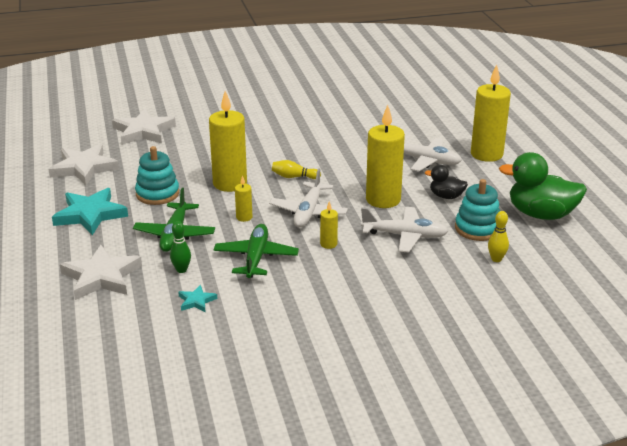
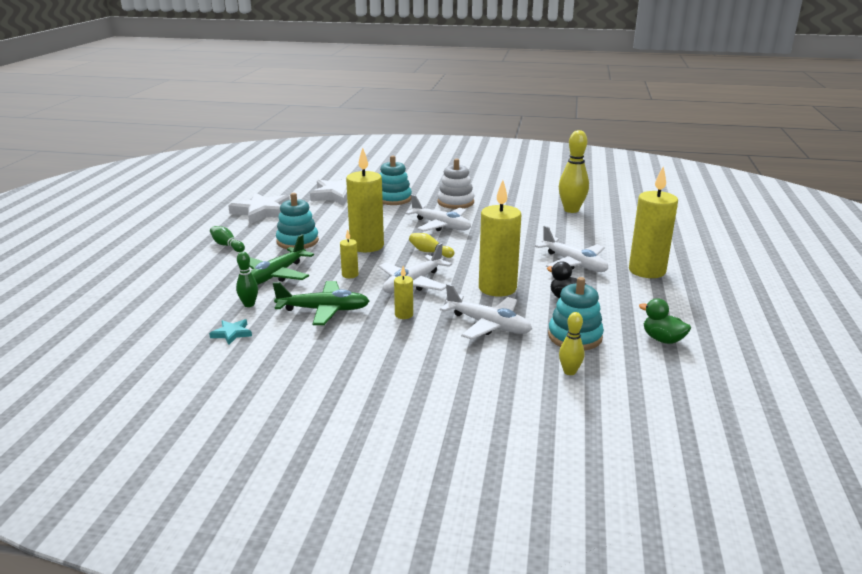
camera: 25 degrees right, 5 degrees down
(90, 215) = (227, 245): turquoise star -> green bowling pin
(101, 277) = (179, 294): white star -> none
(204, 125) = (393, 199): none -> turquoise stacking toy
(256, 257) = (324, 310): green plane -> green plane turned 60 degrees clockwise
(268, 117) = (455, 202): none -> white stacking toy
(278, 146) = (441, 225): none -> white plane
(379, 104) = (571, 210): none -> yellow bowling pin
(541, 214) = (662, 339): green duck -> green duck, size x0.53

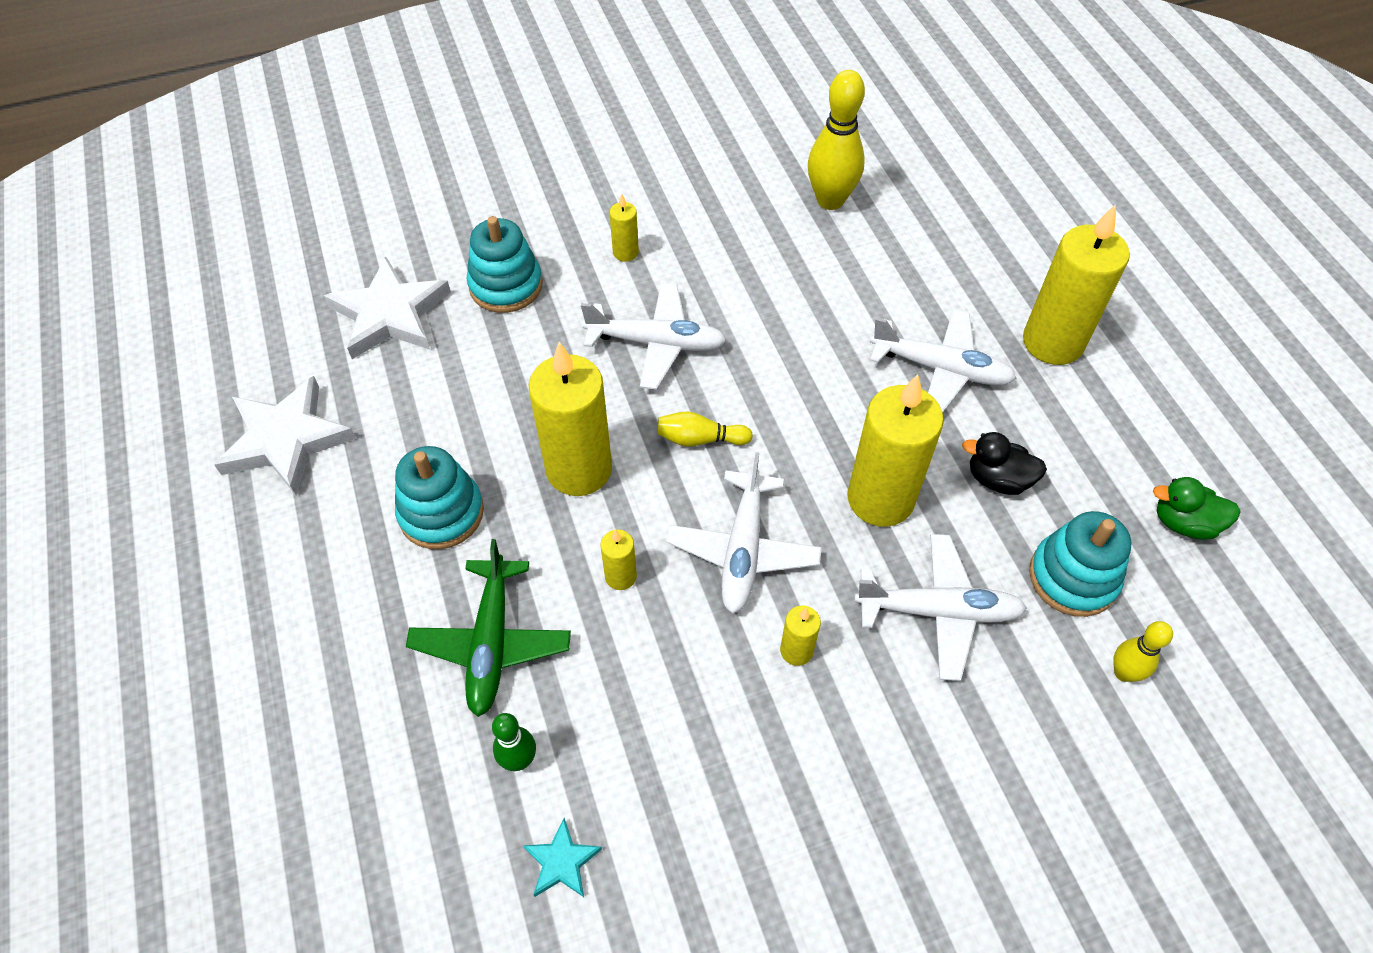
camera: 30 degrees left, 30 degrees up
(227, 245) = (315, 591): green bowling pin -> none
(324, 310) = (661, 706): green plane -> none
(455, 202) = (625, 252): white stacking toy -> yellow candle

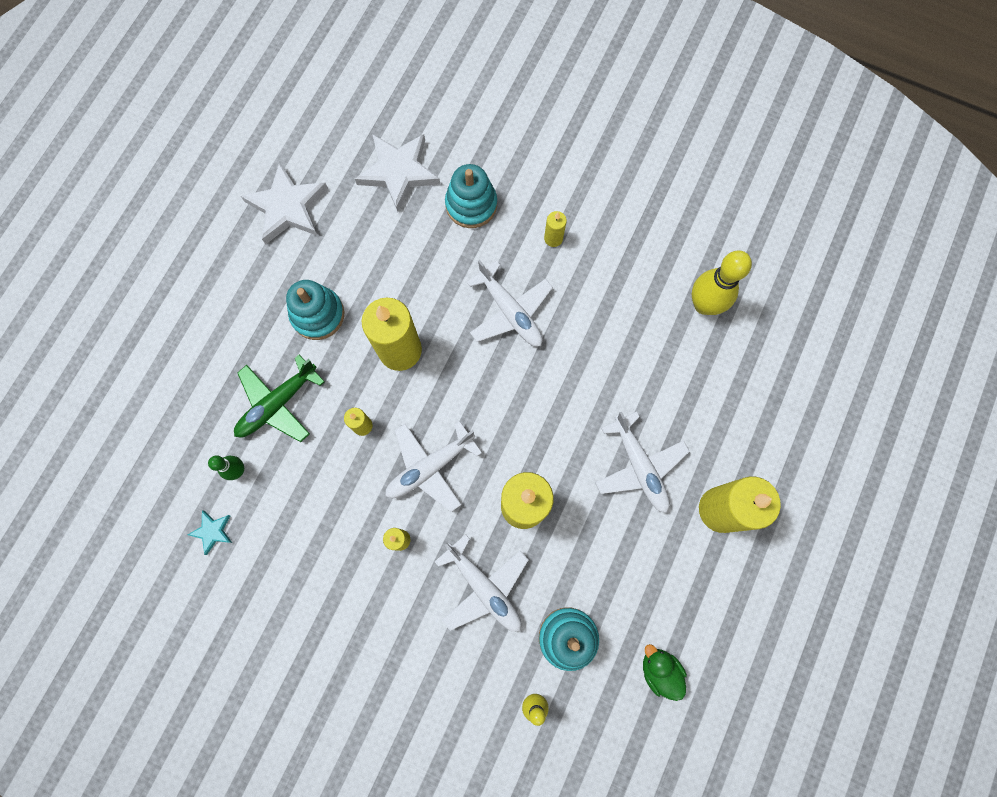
camera: 45 degrees right, 20 degrees up
(700, 439) = (473, 388): yellow bowling pin -> none
(998, 479) = (593, 554): black duck -> none

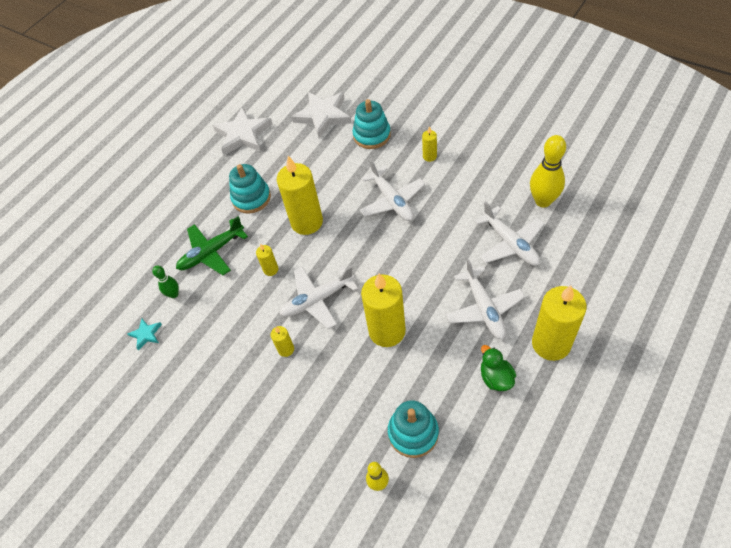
camera: 15 degrees right, 20 degrees down
(484, 588) = (348, 389): white plane -> white plane (510, 243)
(659, 670) = (491, 466): green duck -> green duck (496, 377)

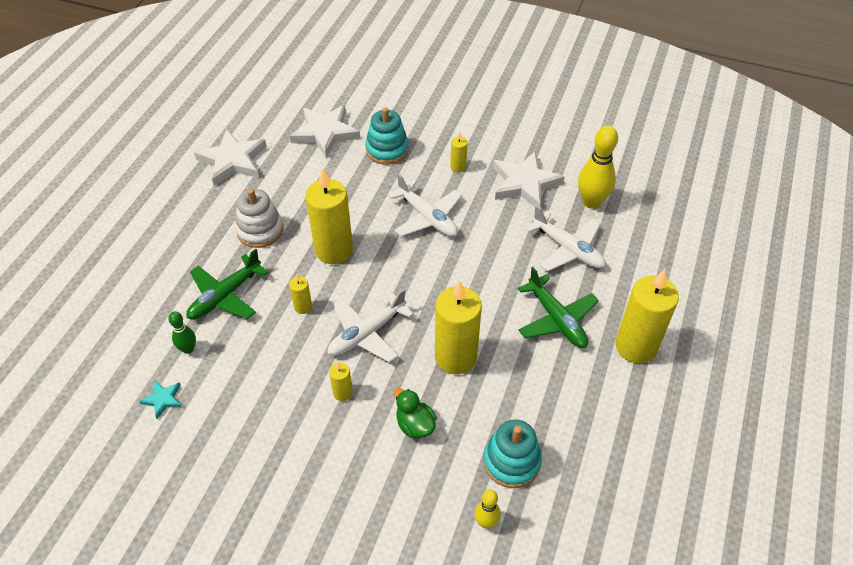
camera: 20 degrees left, 5 degrees down
(251, 198) = (260, 230): turquoise stacking toy -> white stacking toy
(484, 308) = (557, 319): white plane -> green plane
(485, 177) = (524, 183): none -> white star
(496, 377) = (587, 389): green duck -> green duck (415, 425)

